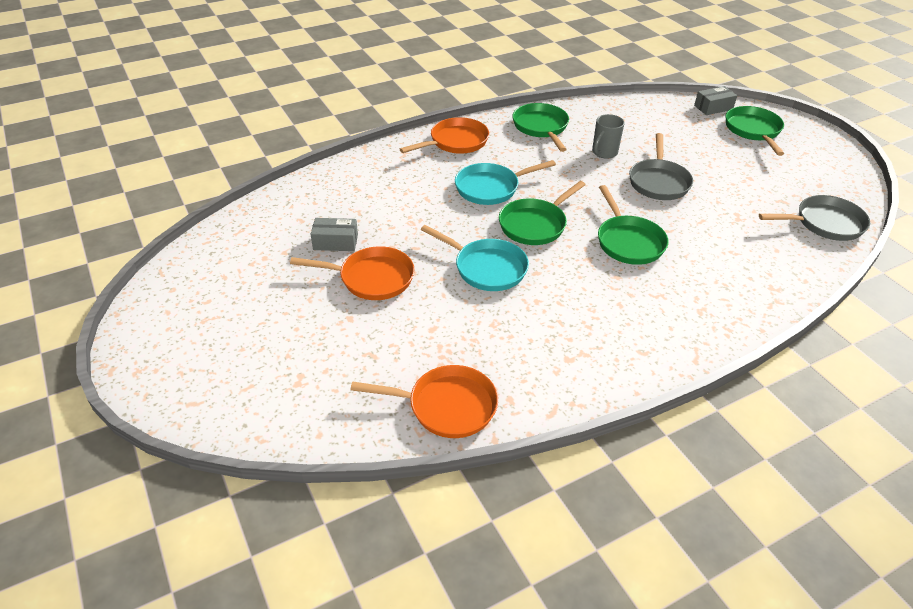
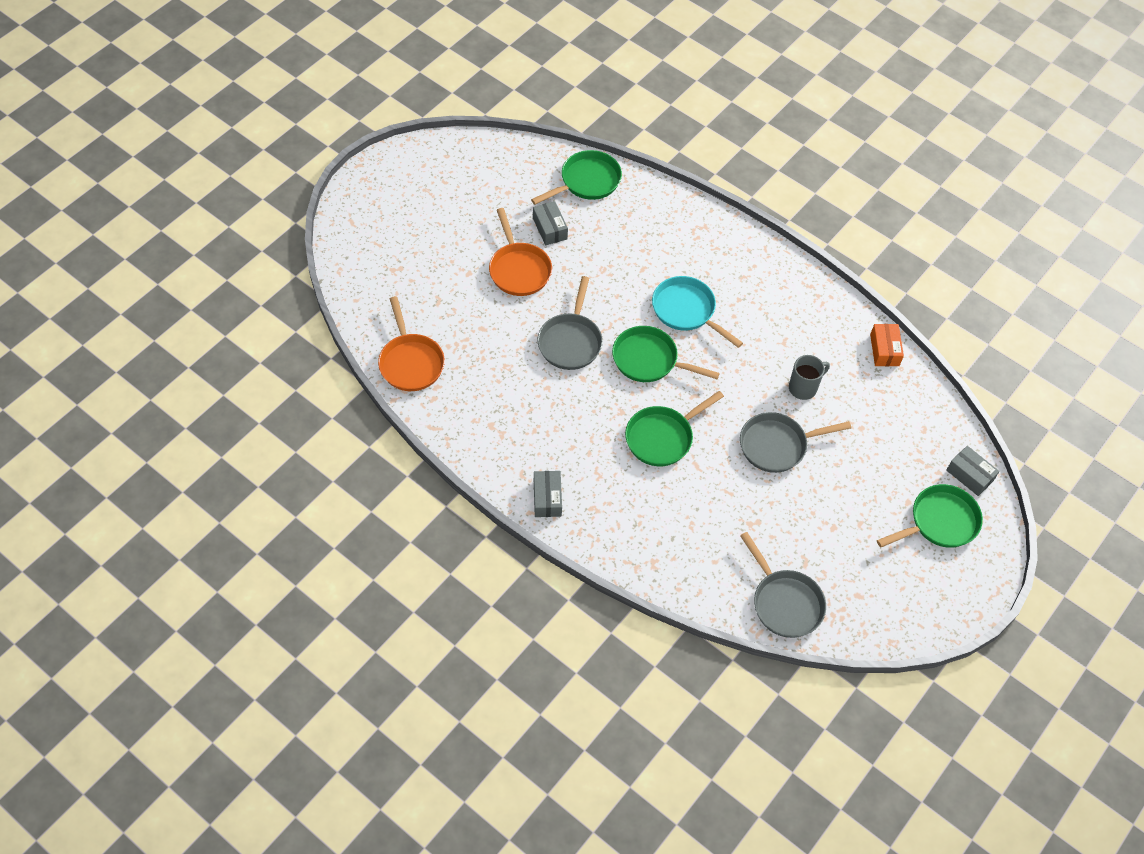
camera: 65 degrees right, 15 degrees up
(455, 142) = (747, 259): orange pan -> none
(486, 268) = (570, 341): turquoise pan -> grey pan
(541, 127) = (819, 322): green pan -> green pan (587, 181)
(583, 108) = (884, 350): none -> orange box
(604, 153) = (804, 387): grey mug -> grey mug turned 135 degrees clockwise
(680, 341) = (547, 498): none -> grey box

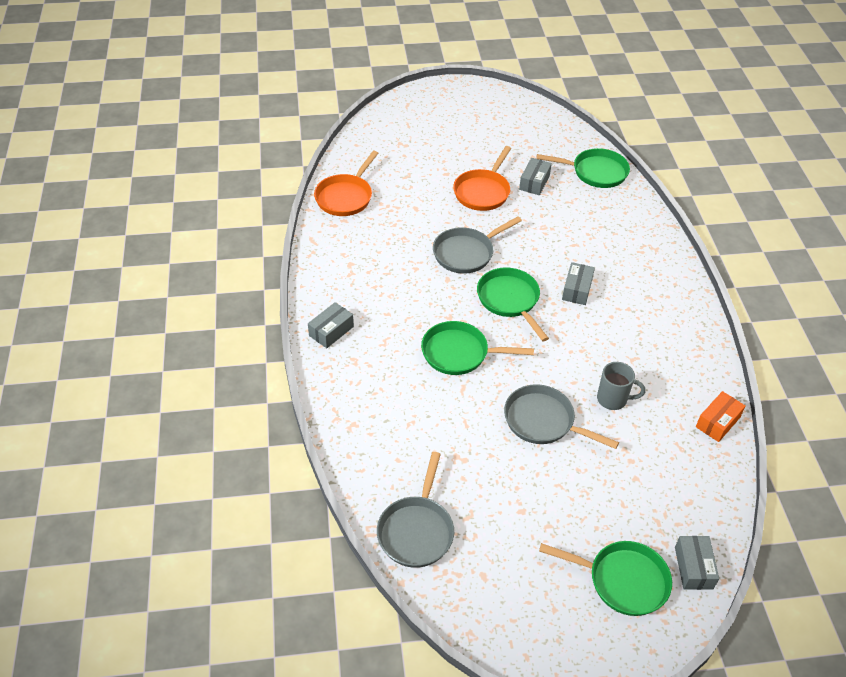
camera: 45 degrees right, 10 degrees down
(686, 311) = (577, 289): turquoise pan -> grey box

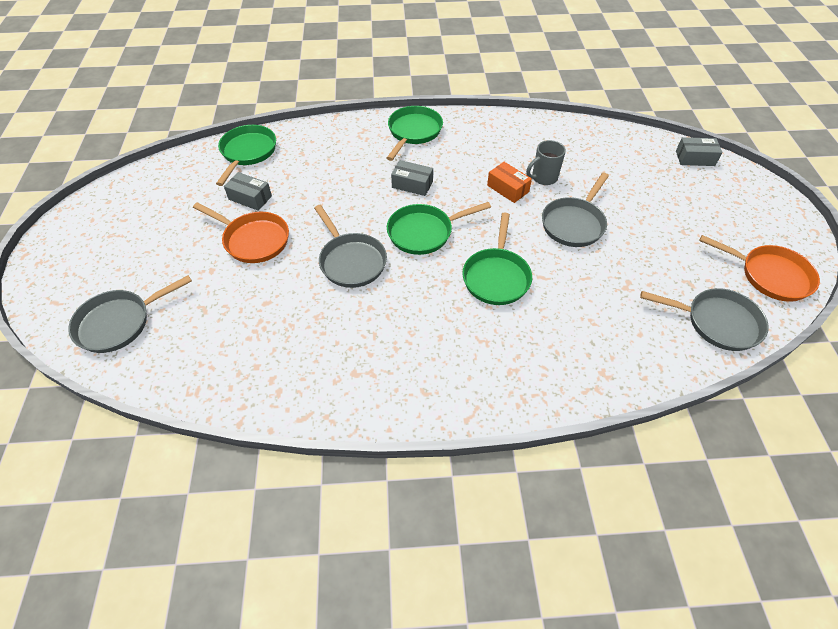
camera: 85 degrees left, 5 degrees up
(331, 331) = (467, 394): grey box -> none
(345, 197) = (225, 377): orange pan -> orange pan (770, 275)
(391, 138) = (119, 323): none -> grey pan
(613, 399) = (543, 178): grey mug -> grey mug turned 135 degrees counterclockwise
(622, 580) = (719, 195): green pan -> green pan (413, 132)
(717, 422) = (559, 126): orange box -> orange box (508, 188)

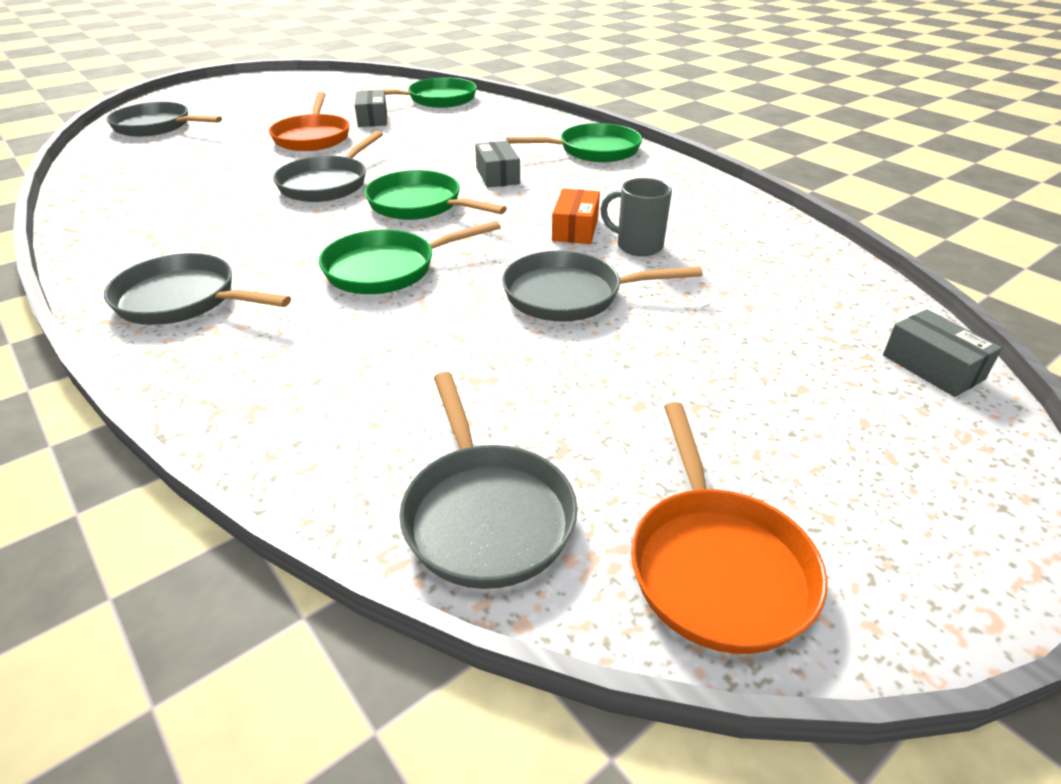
camera: 55 degrees right, 15 degrees down
(467, 376) = (183, 300): none -> grey pan

